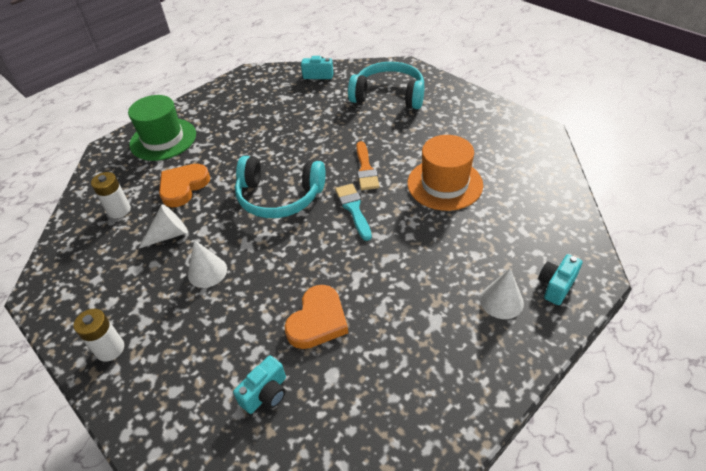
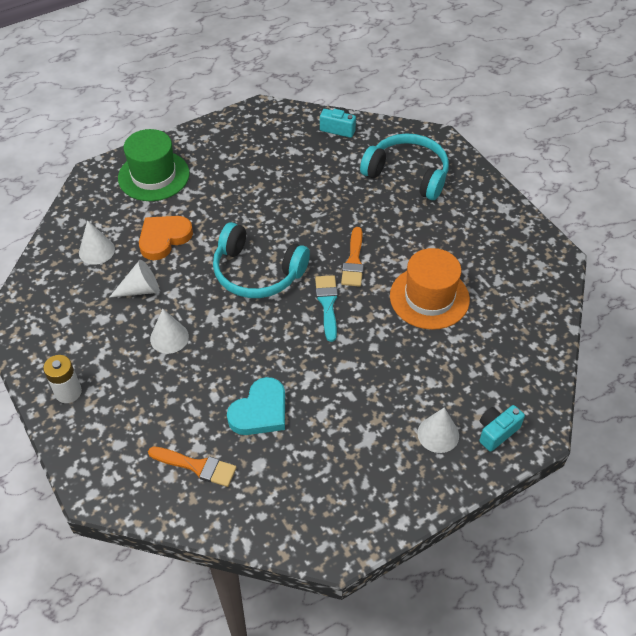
camera: 10 degrees right, 5 degrees up
(119, 210) = (96, 251): white battery -> white cone
(266, 393) = (197, 466): turquoise camera -> orange brush
(318, 321) = (260, 411): orange heart -> turquoise heart

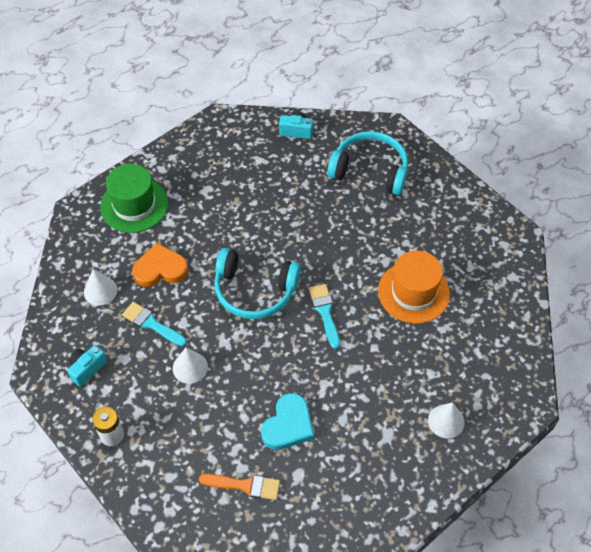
camera: 10 degrees left, 5 degrees up
(140, 289) = (151, 324): white cone -> turquoise brush
(164, 238) = (160, 269): orange heart -> orange heart turned 45 degrees clockwise
(353, 261) = (339, 266): orange brush -> none
(496, 432) = (495, 411): turquoise camera -> turquoise camera (87, 368)

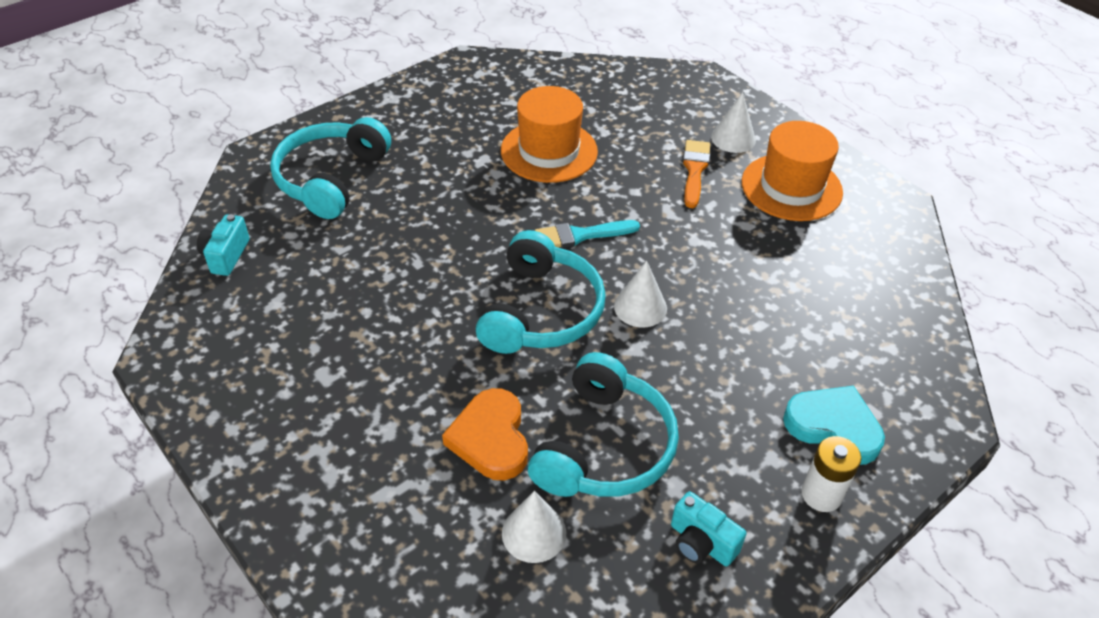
camera: 90 degrees left, 10 degrees down
(134, 205) = (337, 487): green hat -> none
(151, 324) = (605, 446): turquoise brush -> turquoise headphones
(190, 367) = (684, 391): white cone -> white cone (640, 307)
(245, 485) = (864, 324): orange brush -> orange brush (694, 170)
(288, 425) = (764, 278): turquoise heart -> turquoise heart (833, 427)
(389, 458) = (791, 187): none -> orange hat

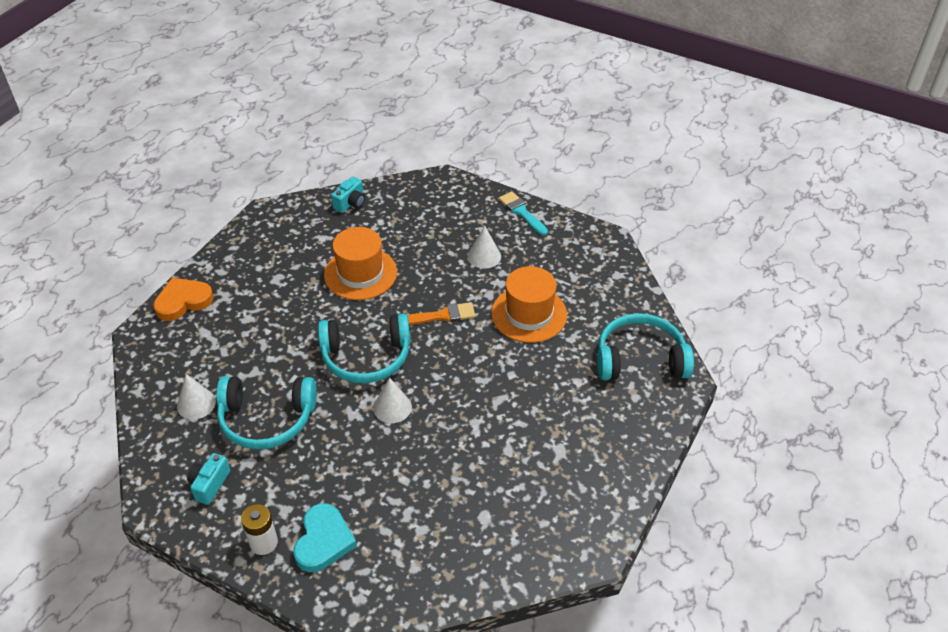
camera: 70 degrees right, 0 degrees up
(226, 256) = (350, 203): turquoise camera -> turquoise camera turned 135 degrees clockwise
(331, 178) = (439, 219): turquoise headphones -> turquoise headphones (640, 359)
(491, 438) = (256, 364): orange heart -> orange heart (183, 301)
(580, 235) = (448, 356): turquoise brush -> turquoise brush (522, 212)
(694, 170) = (556, 404): orange brush -> orange brush (442, 316)
(733, 138) = (612, 420): white cone -> white cone (484, 256)
(791, 187) = (570, 471): orange hat -> orange hat (360, 273)

